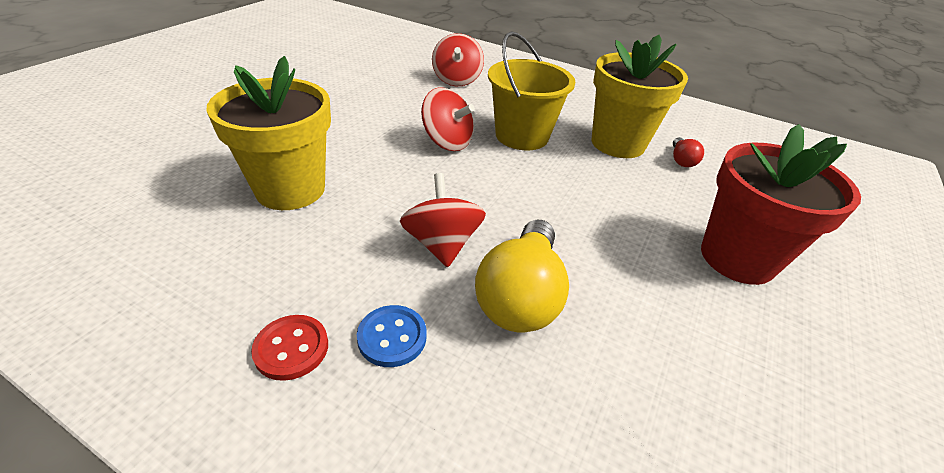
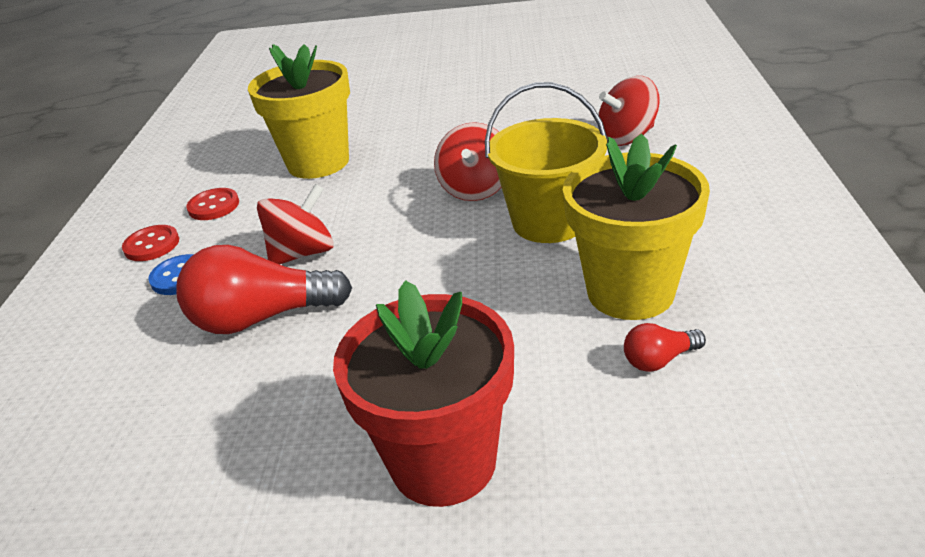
camera: 70 degrees right, 5 degrees down
(272, 277) = (214, 206): none -> red button
(521, 295) = (262, 318): yellow light bulb -> red light bulb

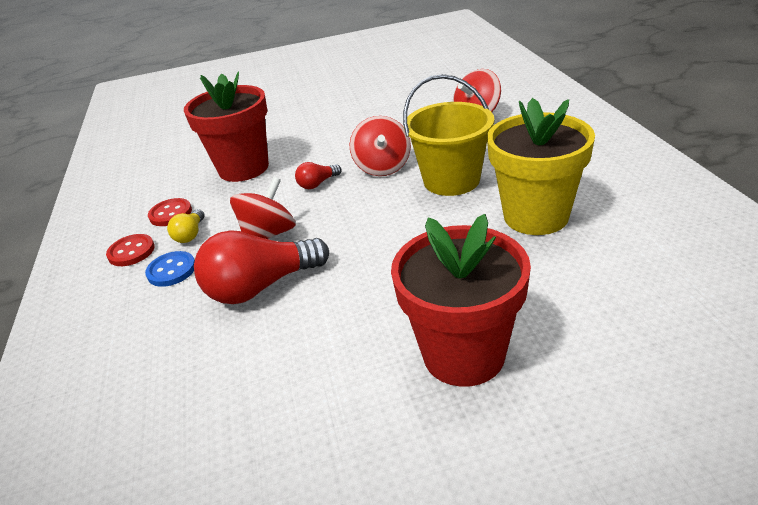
camera: 15 degrees left, 0 degrees up
(221, 236) = (190, 235): none -> yellow light bulb
(318, 163) = (243, 168): yellow flower pot -> red flower pot
(659, 360) = (580, 256): red light bulb -> red light bulb (317, 184)

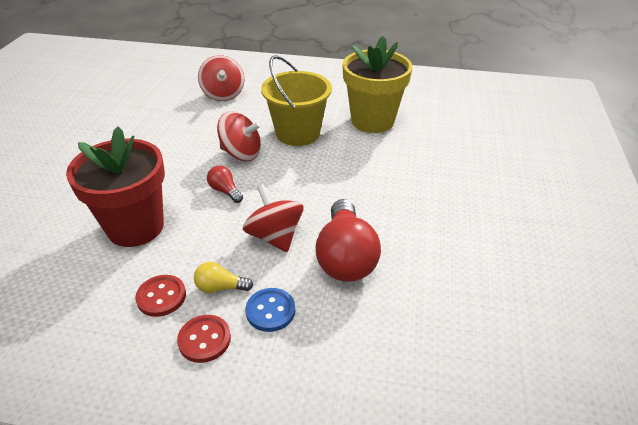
camera: 70 degrees left, 5 degrees up
(190, 235) = (220, 287): yellow light bulb -> yellow light bulb turned 150 degrees clockwise
(317, 184) = (225, 191): red light bulb -> red light bulb turned 150 degrees clockwise
(463, 354) = (479, 189): red flower pot -> none

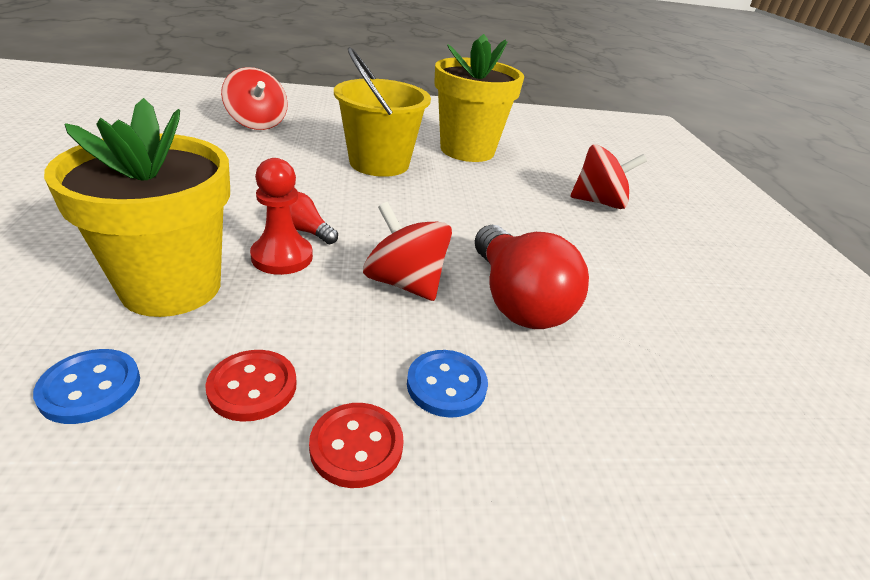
camera: 20 degrees left, 5 degrees down
(82, 286) = (90, 388): none -> blue button
(135, 227) = (171, 287): red flower pot -> yellow flower pot
(204, 210) = (282, 257): none -> red pawn
(220, 287) = (351, 360): yellow light bulb -> none
(241, 153) = (310, 186): red spinning top -> red spinning top (599, 202)

